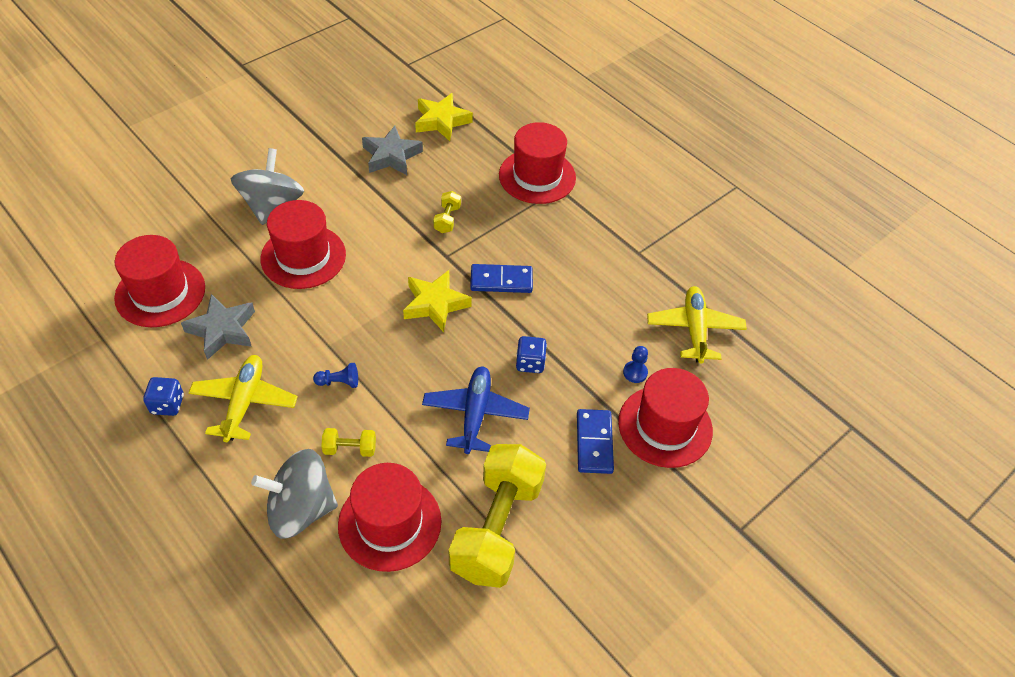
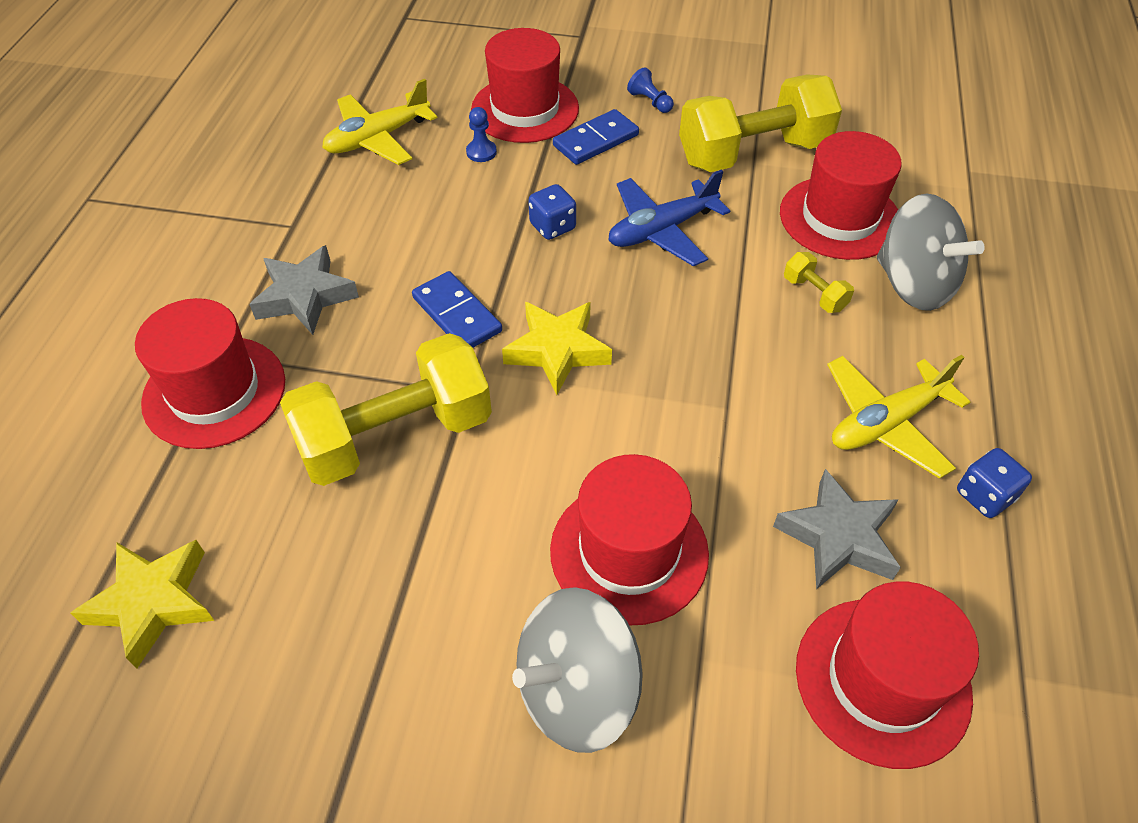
camera: 125 degrees left, 0 degrees up
(339, 382) = (758, 359): blue pawn -> blue pawn (650, 101)
(391, 156) = (308, 609): grey star -> grey star (305, 296)
(447, 219) = (395, 436): yellow dumbbell -> yellow dumbbell, size x2.44

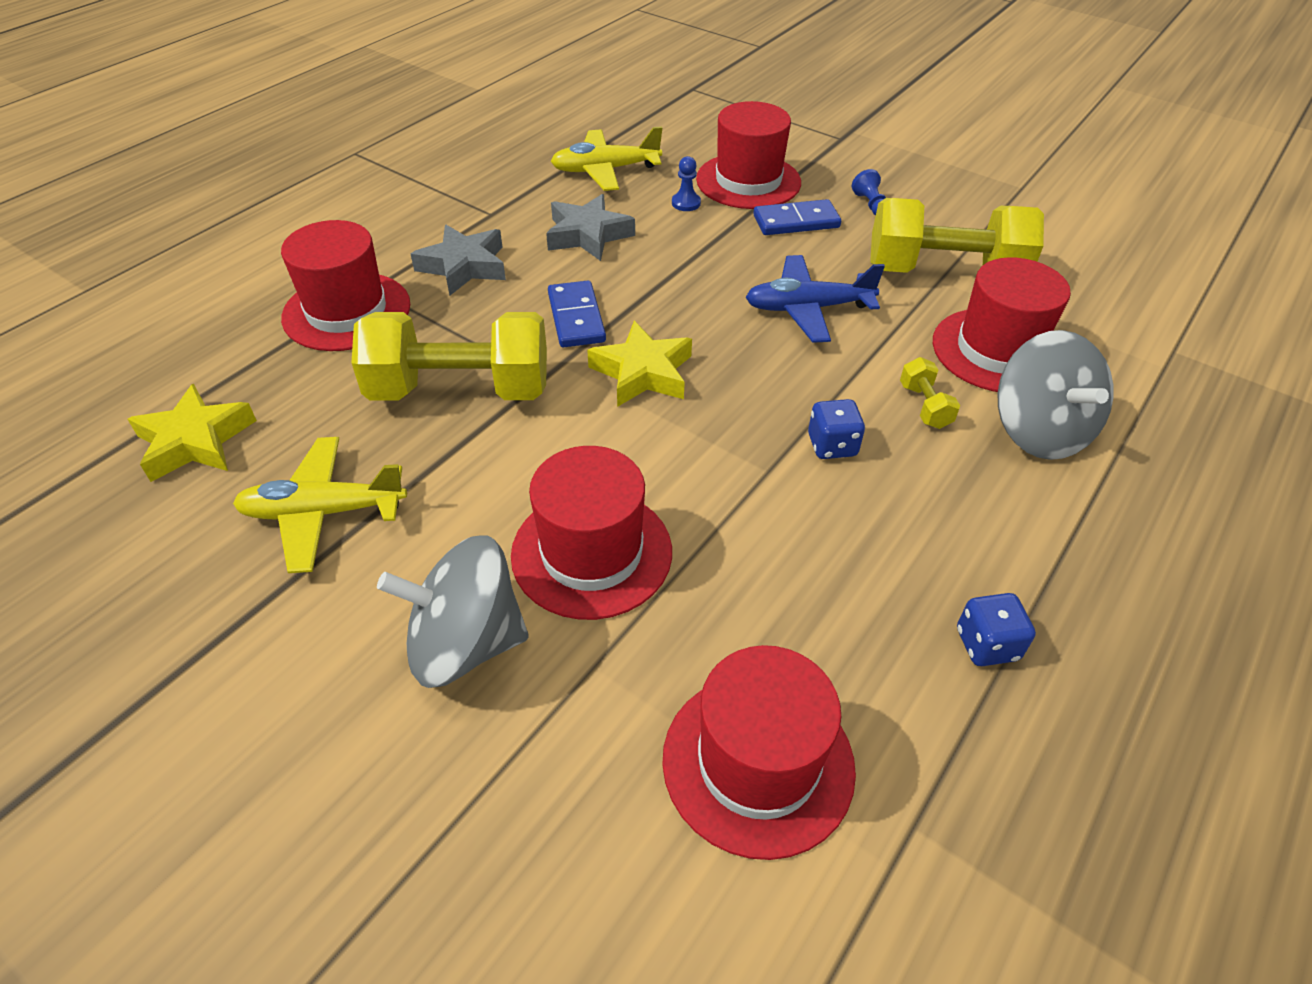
camera: 25 degrees right, 5 degrees down
(552, 226) = (708, 276): blue dice -> blue dice (832, 445)
(838, 537) = (802, 619): grey star -> grey star (588, 235)
(886, 423) = (923, 541): yellow plane -> yellow plane (323, 512)

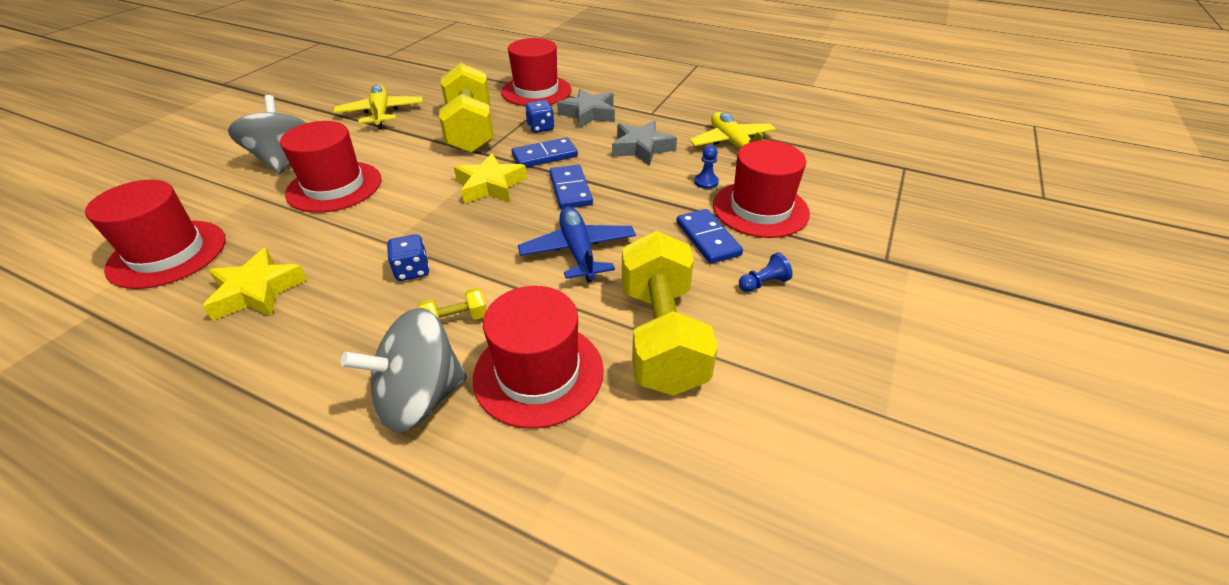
camera: 80 degrees right, 5 degrees down
(195, 441) = (433, 79): yellow star -> yellow star (257, 291)
(673, 302) = (570, 189): none -> blue domino
(986, 644) = (200, 350): blue dice -> blue dice (541, 128)

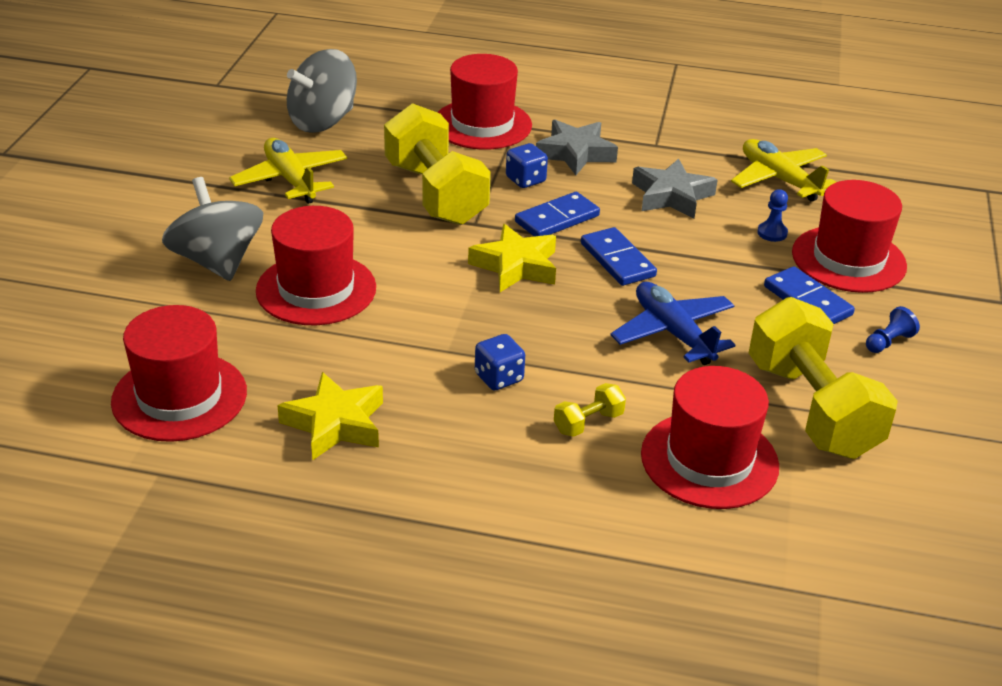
camera: 15 degrees left, 5 degrees down
(420, 397) = (606, 499): grey spinning top -> grey spinning top (323, 121)

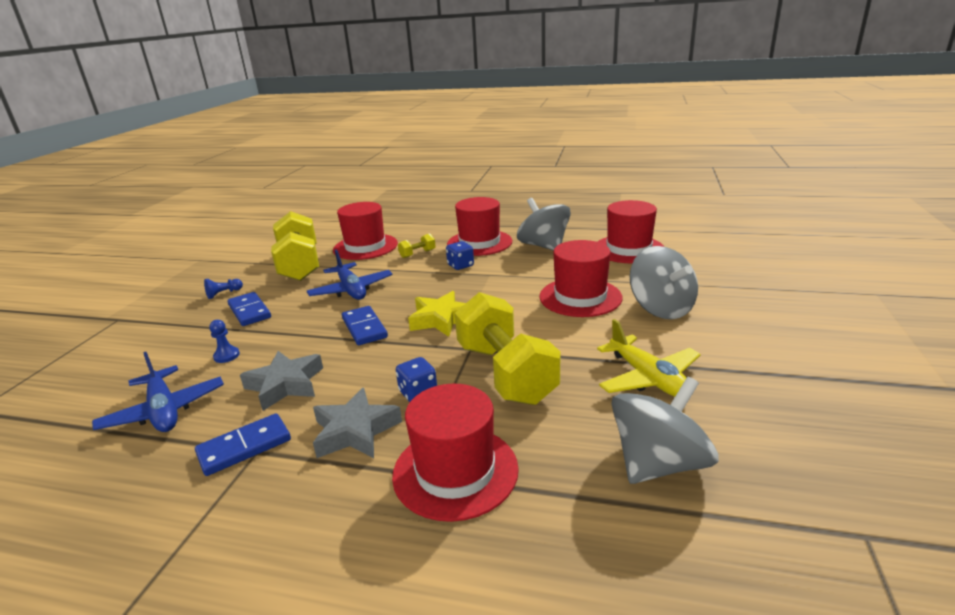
camera: 175 degrees left, 10 degrees down
(335, 423) = (543, 246): yellow star -> grey spinning top
(557, 219) = (400, 356): blue domino -> blue domino (244, 447)
(779, 179) = (164, 410): yellow plane -> blue plane
(848, 259) = (188, 339): red hat -> red hat (479, 243)

